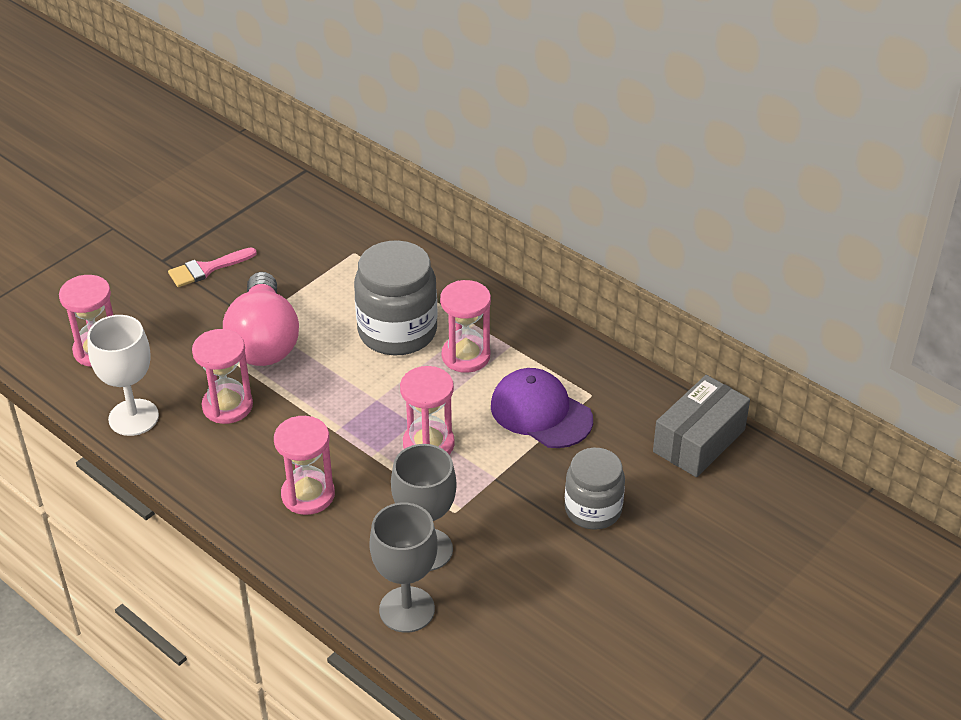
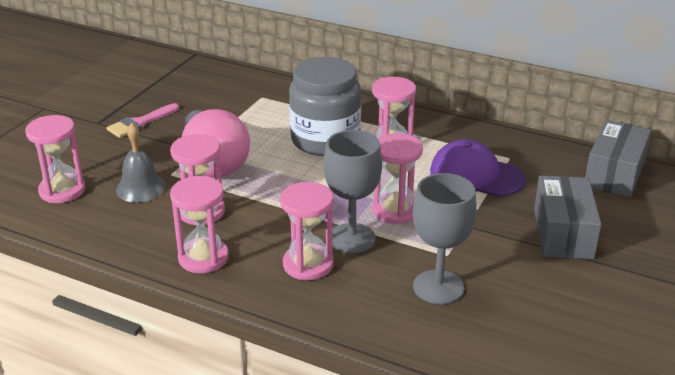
camera: 15 degrees left, 10 degrees down
(133, 417) = (116, 233): white goblet -> none
(177, 362) = (141, 188): none -> grey bell
(208, 465) = (203, 258): none -> pink hourglass
(407, 609) = (448, 337): grey goblet -> grey goblet (352, 238)
(593, 509) = (563, 233): grey jar -> grey box

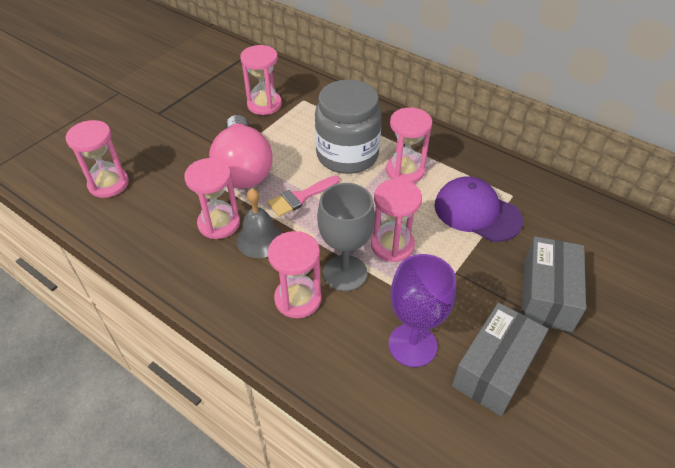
camera: 10 degrees right, 15 degrees up
(140, 123) = (193, 117): pink brush -> pink brush (300, 197)
(141, 188) = (174, 189): grey bell -> grey bell (260, 239)
(203, 258) = (207, 277): pink hourglass -> pink hourglass (264, 104)
(438, 287) = (412, 345): grey goblet -> purple goblet
(614, 174) = (611, 227): grey box -> grey box (494, 368)

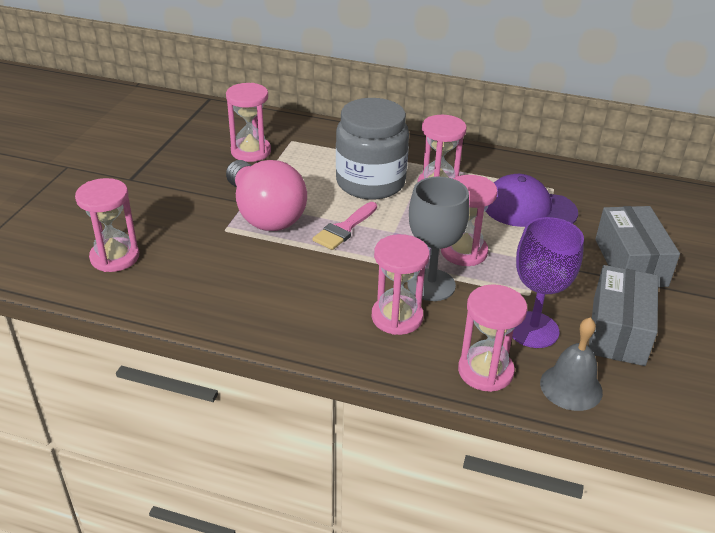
camera: 20 degrees left, 10 degrees down
(219, 223) = (270, 269): pink hourglass -> pink hourglass (485, 371)
(260, 239) = (324, 274): grey bell -> grey bell (571, 387)

